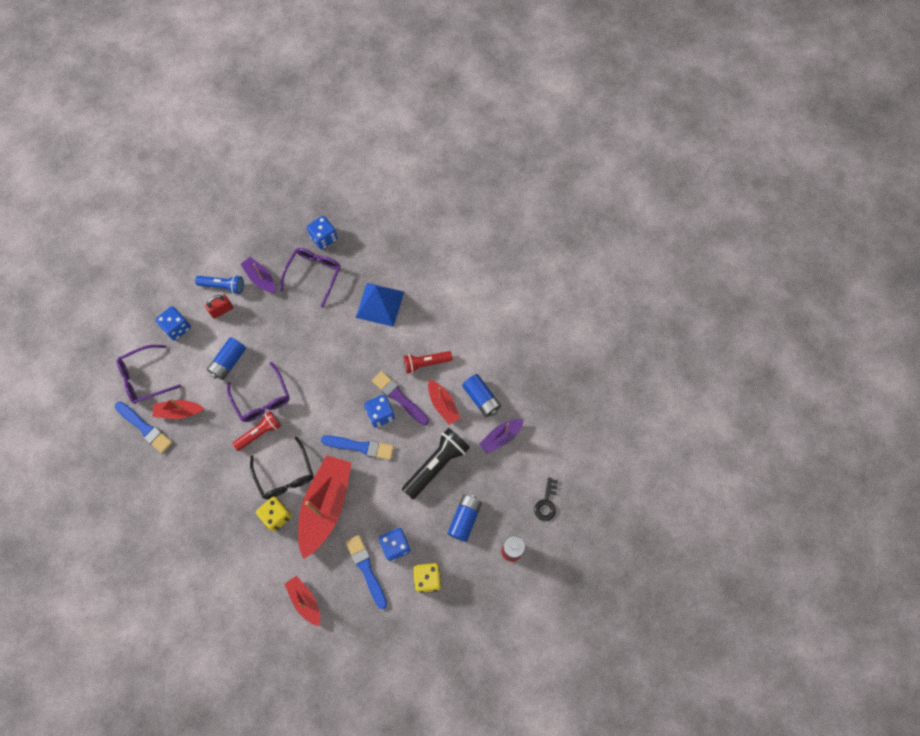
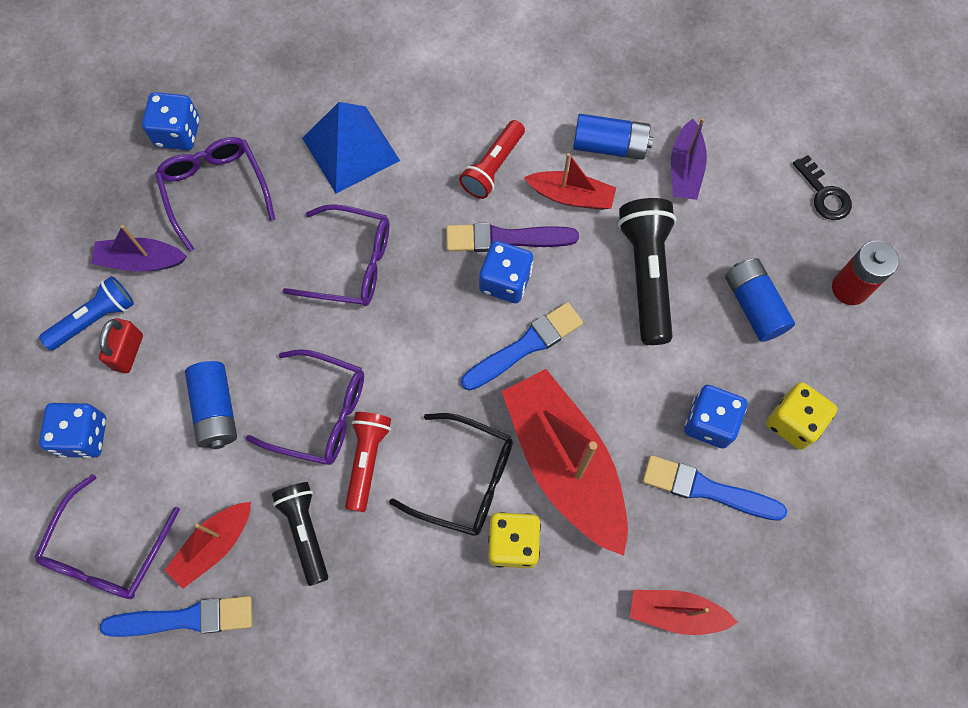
camera: 45 degrees left, 0 degrees up
(213, 438) = (305, 532): none -> black flashlight
(331, 351) = (350, 263): none -> purple glasses

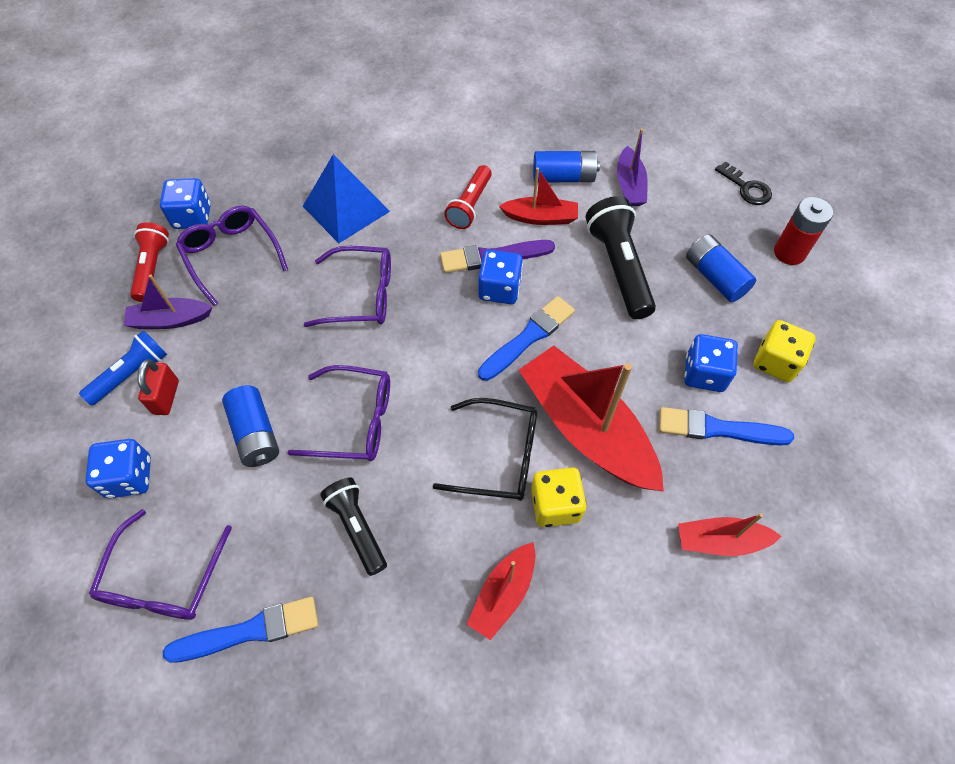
camera: 10 degrees left, 10 degrees down
(214, 546) = (269, 556): red boat -> red boat (503, 594)
(367, 460) = (405, 455): red flashlight -> red flashlight (152, 268)

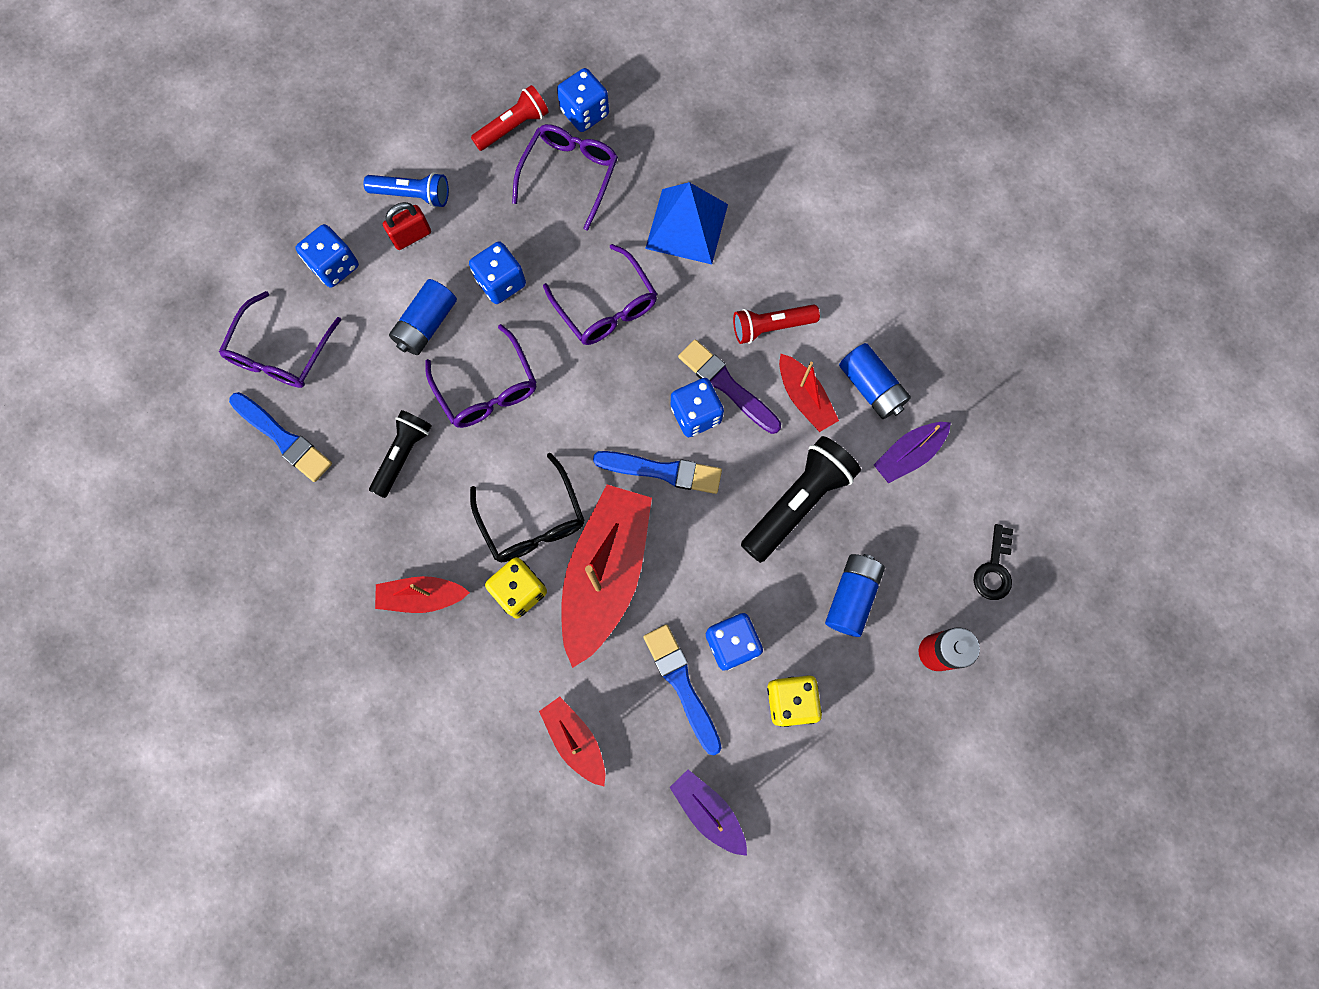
camera: 55 degrees right, 15 degrees up
(164, 578) = (281, 352): purple glasses -> purple glasses turned 45 degrees counterclockwise
(170, 320) = (477, 182): purple boat -> purple boat (708, 811)
(272, 355) = (501, 282): none -> blue dice

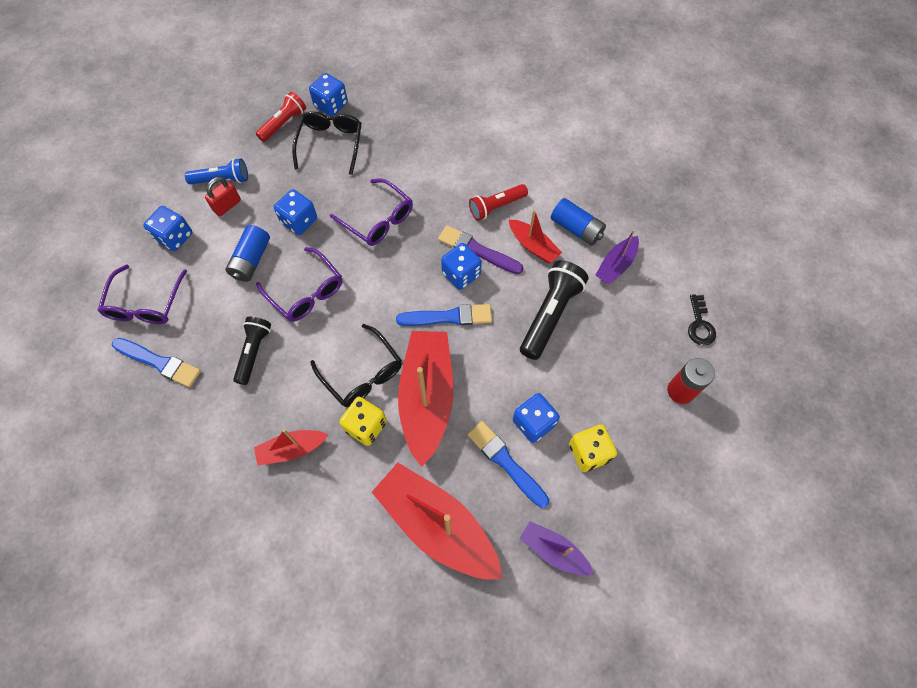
camera: 15 degrees left, 10 degrees down
(569, 176) = (330, 144): purple glasses -> black glasses
(575, 740) = (437, 525): red boat -> red boat, size x1.95
(686, 226) = (420, 158): blue pyramid -> none
(851, 596) = (608, 368): blue battery -> none

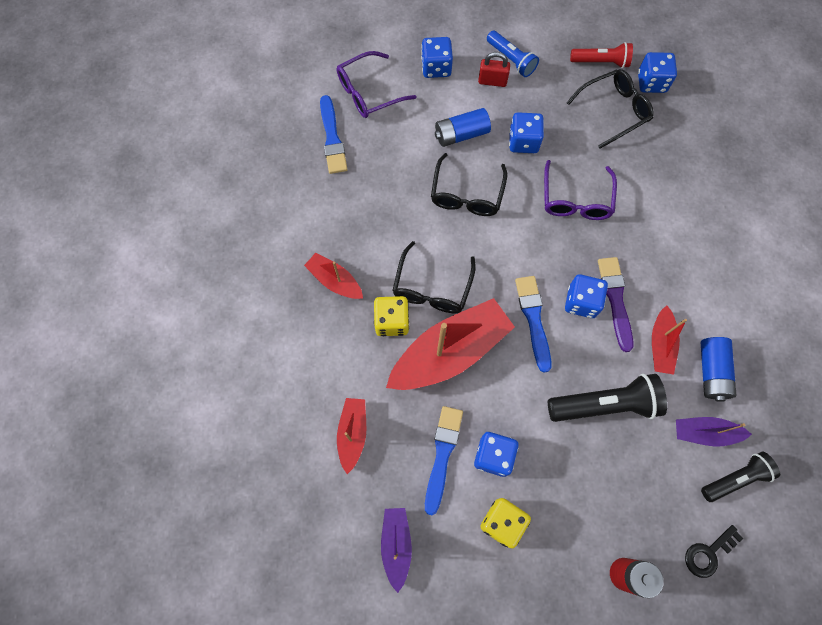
camera: 55 degrees right, 5 degrees up
(254, 352) = (389, 195): black flashlight -> black flashlight (735, 478)
(306, 292) = (467, 194): purple glasses -> black glasses
(437, 525) = (353, 434): red boat -> red boat, size x0.51
(448, 317) = (533, 319): blue brush -> blue brush turned 150 degrees counterclockwise
(496, 207) = (672, 286): red flashlight -> none

